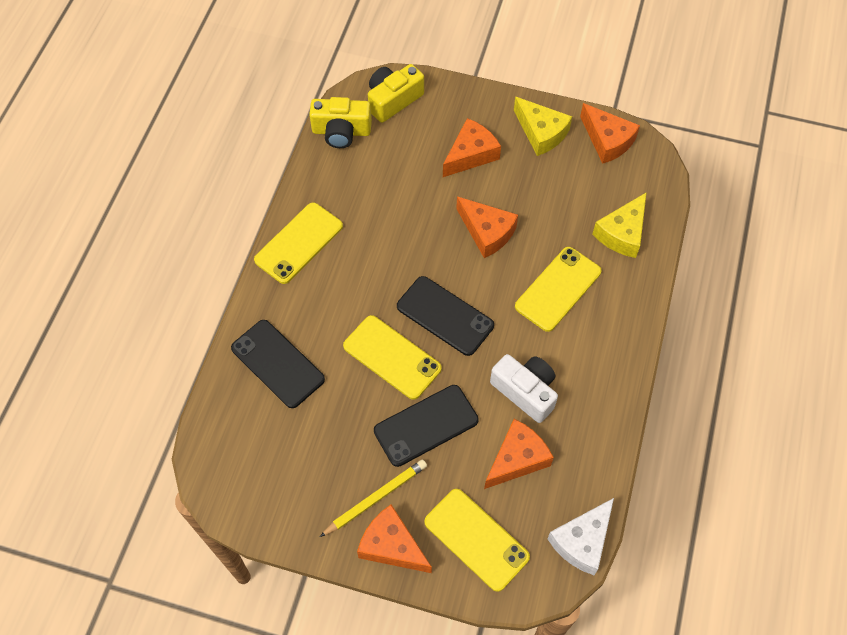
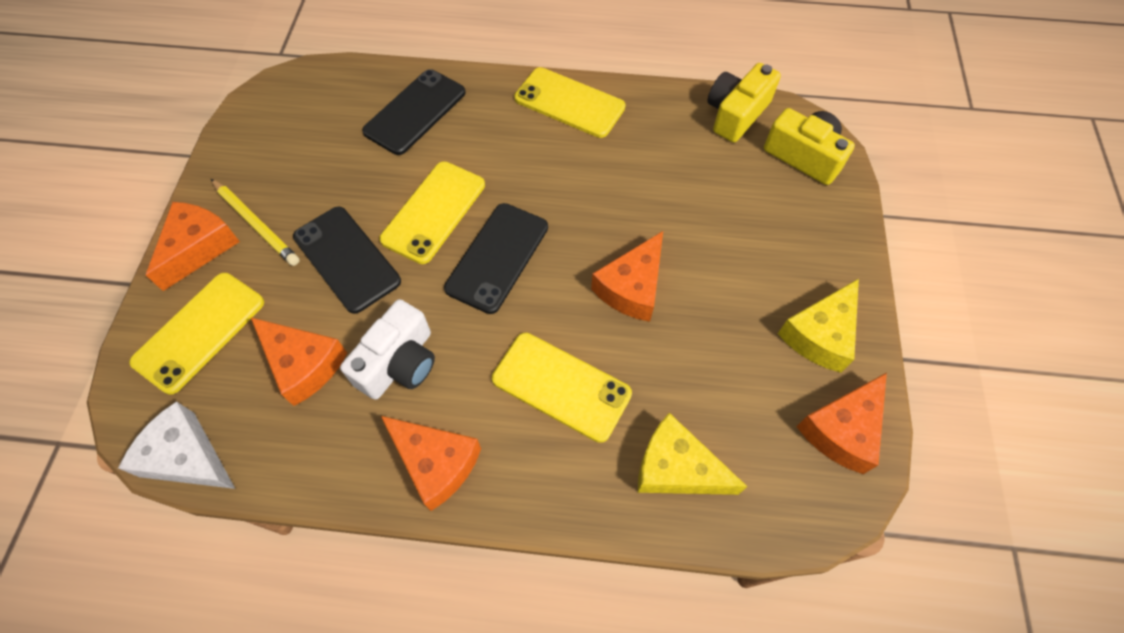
camera: 80 degrees right, 0 degrees up
(341, 131) = (736, 114): yellow camera -> yellow camera turned 45 degrees clockwise
(471, 154) = (750, 252): orange cheese -> orange cheese (436, 463)

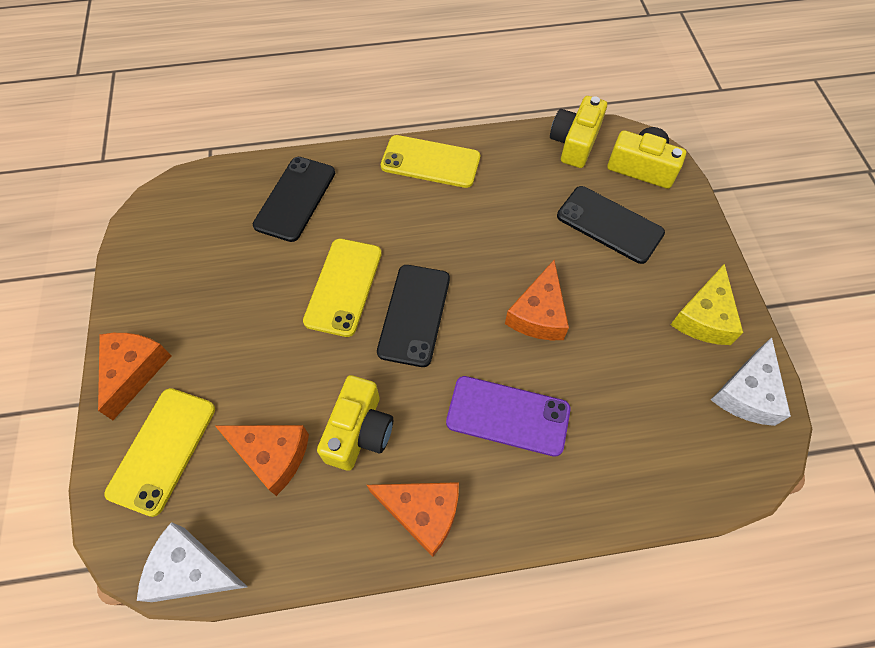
camera: 15 degrees left, 0 degrees up
(256, 224) = (182, 336): yellow pencil -> none
(346, 259) = (278, 348): black phone -> black phone (609, 224)
(399, 363) = (359, 431): white camera -> yellow camera
(561, 386) = (508, 415): yellow phone -> purple phone
(676, 468) = (627, 461): yellow cheese -> none
(842, 430) = (747, 393): orange cheese -> white cheese

